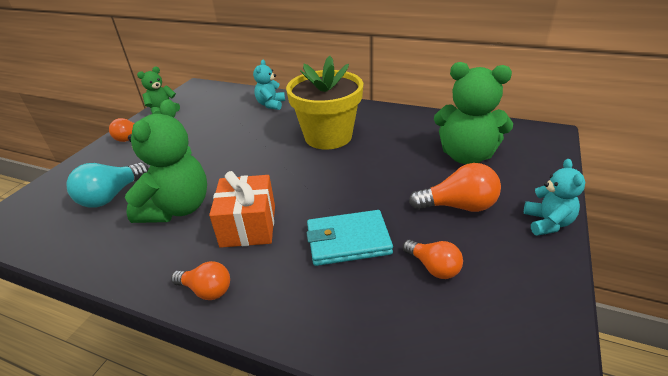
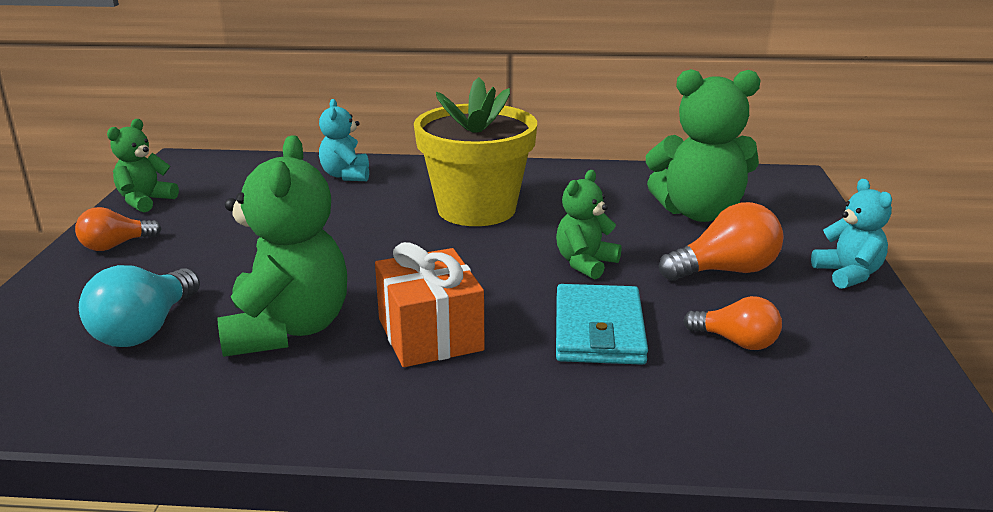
camera: 20 degrees left, 10 degrees down
(206, 290) = (422, 421): orange light bulb -> none
(348, 241) = (598, 330): turquoise wallet -> turquoise wallet turned 60 degrees counterclockwise
(369, 186) = (585, 263): none -> green teddy bear

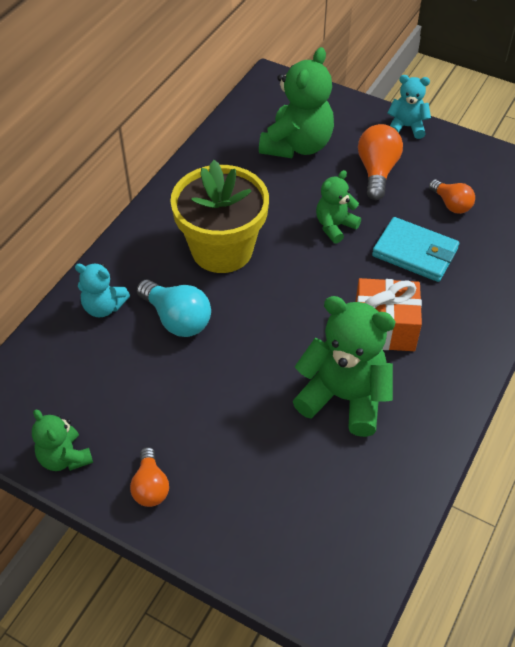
camera: 65 degrees left, 25 degrees up
(145, 329) = (305, 477): turquoise light bulb -> turquoise light bulb (177, 319)
(585, 263) = (335, 226): green teddy bear -> green teddy bear turned 75 degrees clockwise
(736, 342) = (451, 204): orange light bulb -> orange light bulb turned 90 degrees clockwise

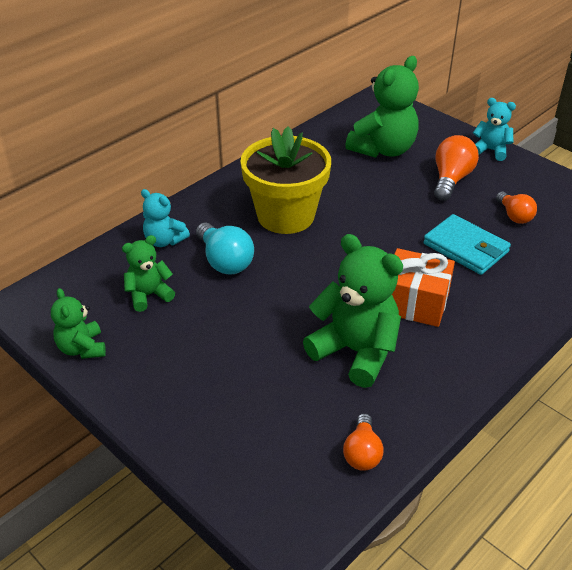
camera: 15 degrees right, 10 degrees down
(150, 486) = (147, 387): orange light bulb -> orange light bulb (362, 453)
(335, 226) = (396, 215): green teddy bear -> green teddy bear (149, 295)

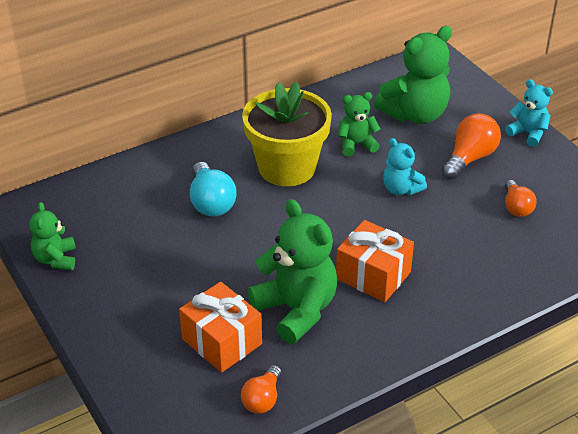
camera: 15 degrees right, 0 degrees up
(149, 295) = (130, 222): green teddy bear -> green teddy bear (356, 144)
(164, 240) = (163, 172): turquoise teddy bear -> turquoise teddy bear (401, 189)
(293, 400) = (222, 341): none -> orange gift
(466, 248) = (449, 231): turquoise wallet -> none

